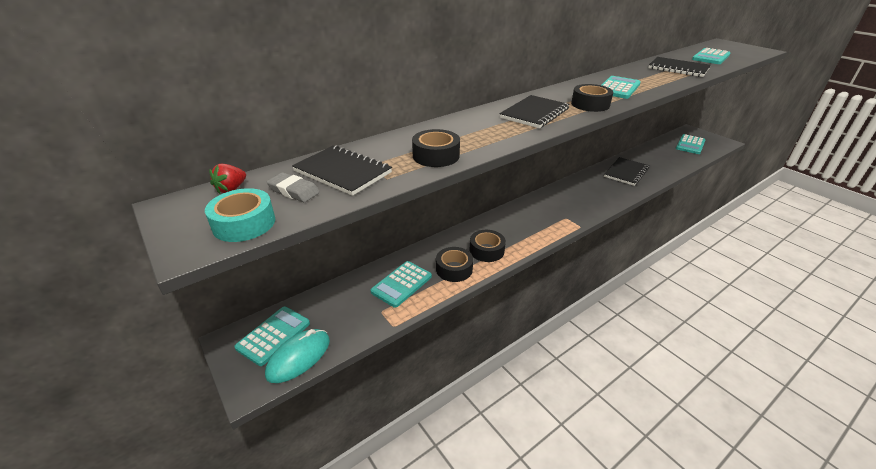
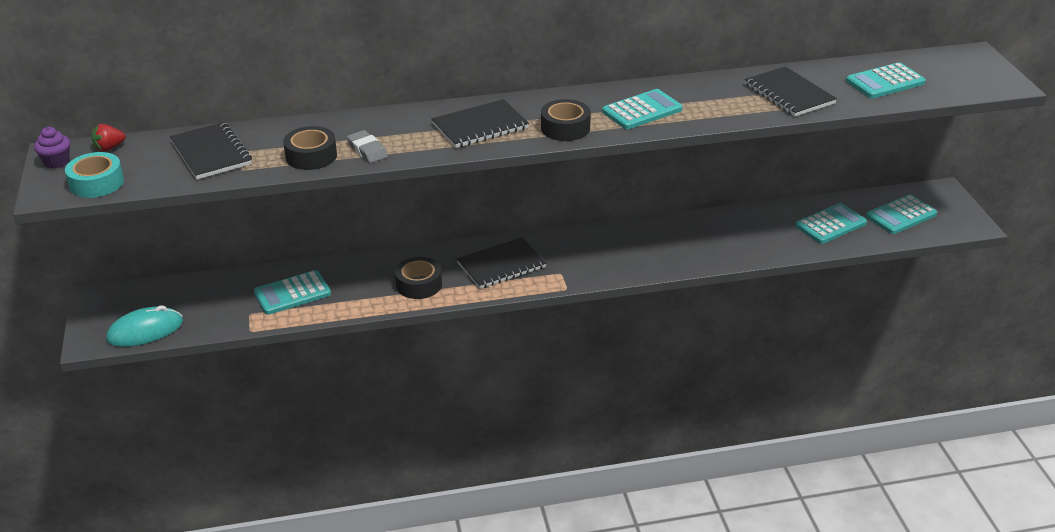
camera: 25 degrees right, 0 degrees up
(179, 214) = (57, 162): none -> purple cupcake
(273, 335) = (136, 305): turquoise calculator -> turquoise calculator (830, 224)
(294, 191) = (155, 163): grey eraser -> grey eraser (367, 150)
(454, 269) = (362, 294): black tape -> none
(626, 172) = (728, 233): black notebook -> black notebook (501, 265)

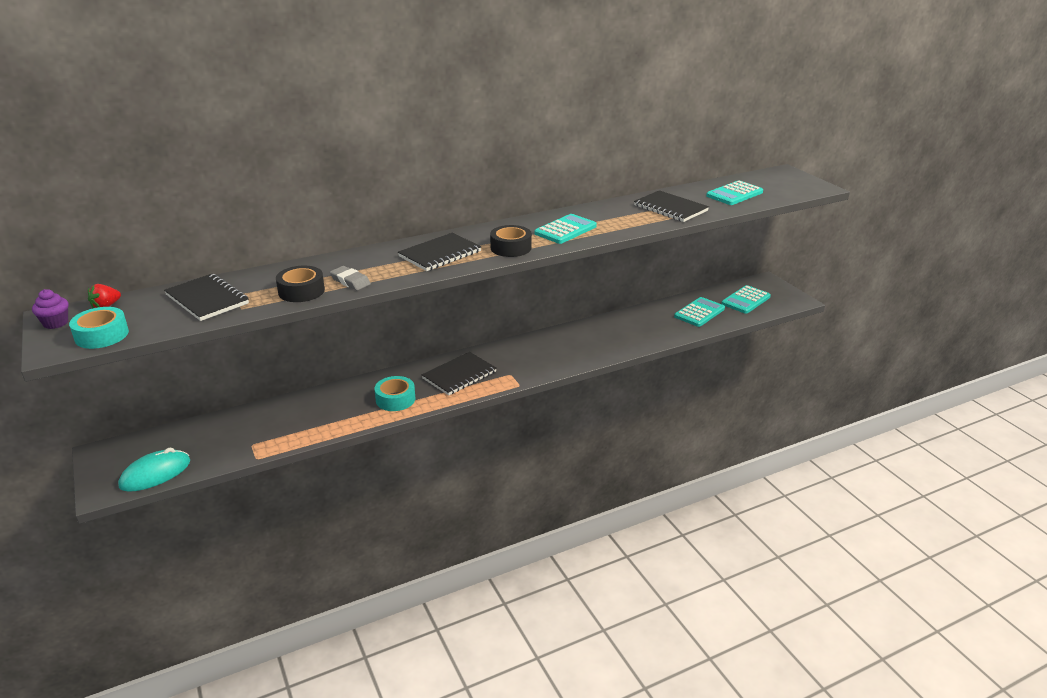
camera: 15 degrees left, 5 degrees down
(292, 293) = (286, 422): turquoise calculator -> none
(419, 284) = (395, 399): black tape -> turquoise tape

